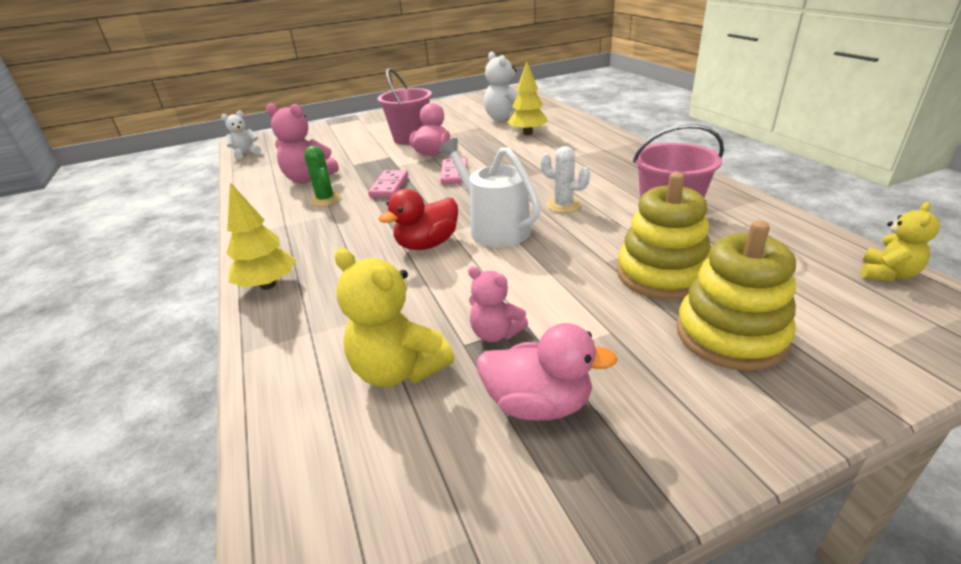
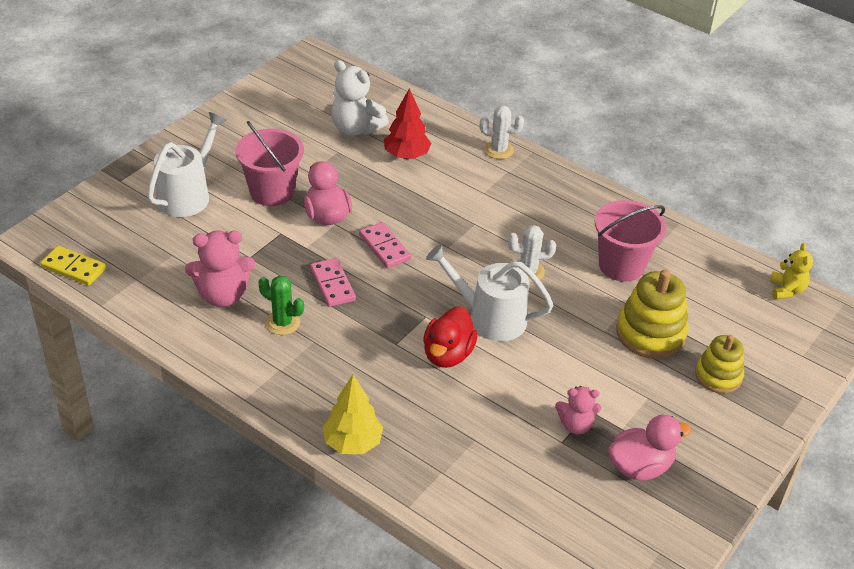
camera: 35 degrees left, 10 degrees up
(246, 154) = (74, 268): white teddy bear -> yellow domino
(357, 134) = (187, 195): none -> white watering can
(399, 370) = (536, 476): yellow teddy bear -> none
(528, 133) = (406, 155): yellow tree -> red tree
(607, 138) = (498, 150): none -> white cactus
(730, 335) = (718, 376): yellow stacking toy -> yellow stacking toy, size x0.65

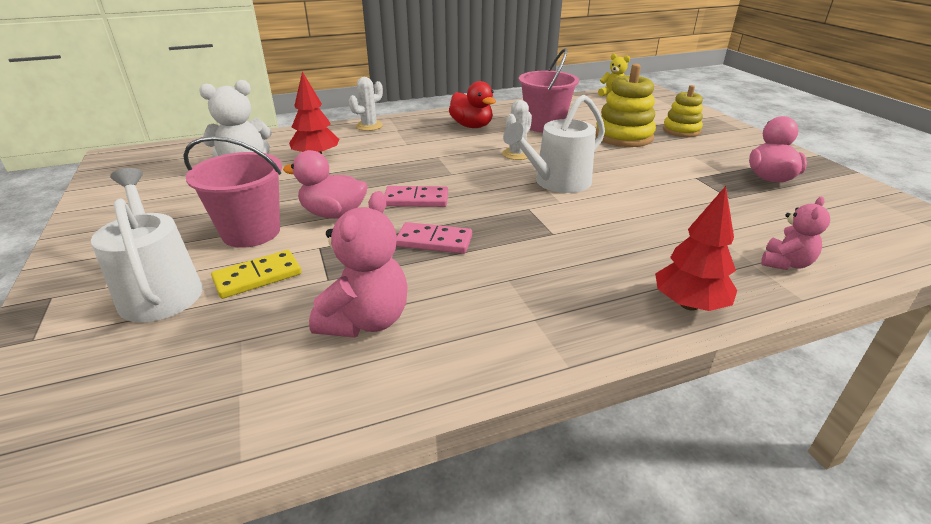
camera: 55 degrees left, 10 degrees down
(74, 268) = (114, 466): yellow domino -> yellow domino (257, 277)
(282, 323) = (459, 291): green cactus -> none
(352, 442) = (689, 304): yellow tree -> red tree
(448, 354) = (588, 213): red duck -> red duck (472, 126)
(575, 425) = (711, 187): pink teddy bear -> pink teddy bear (785, 263)

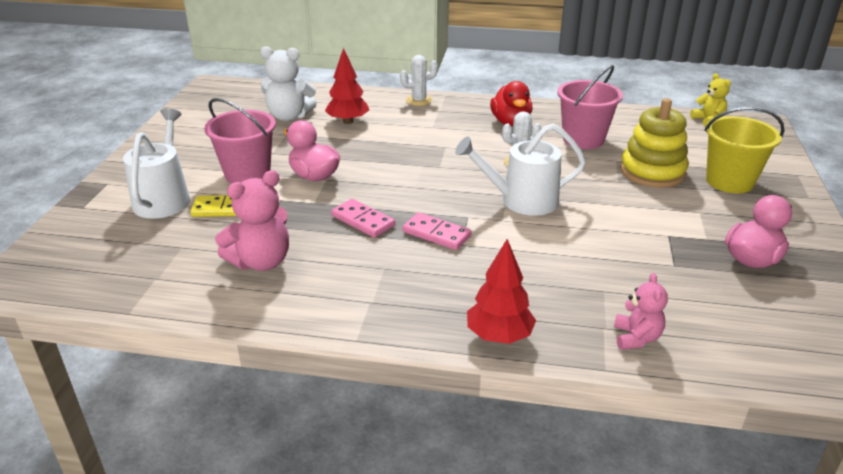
camera: 30 degrees right, 0 degrees up
(416, 199) = (385, 182): pink domino -> pink domino (436, 234)
(681, 130) = (729, 181): yellow stacking toy -> yellow bucket
(785, 263) = (636, 338): pink teddy bear -> pink teddy bear turned 60 degrees counterclockwise

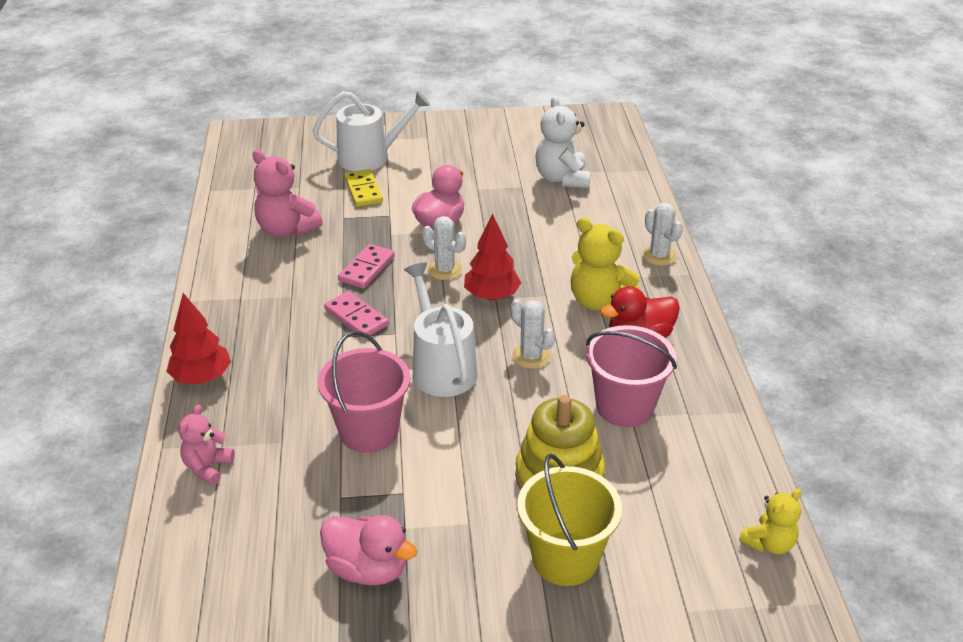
camera: 75 degrees right, 5 degrees up
(247, 174) = (429, 186): pink bucket -> pink bucket (369, 431)
(348, 121) = (571, 217): red tree -> red tree (491, 296)
(387, 183) = (444, 270): none -> white cactus
(436, 234) = (356, 317): pink domino -> pink domino turned 60 degrees counterclockwise
(462, 129) = (598, 301): none -> yellow teddy bear
(636, 338) = (208, 467): pink teddy bear -> pink teddy bear turned 120 degrees clockwise

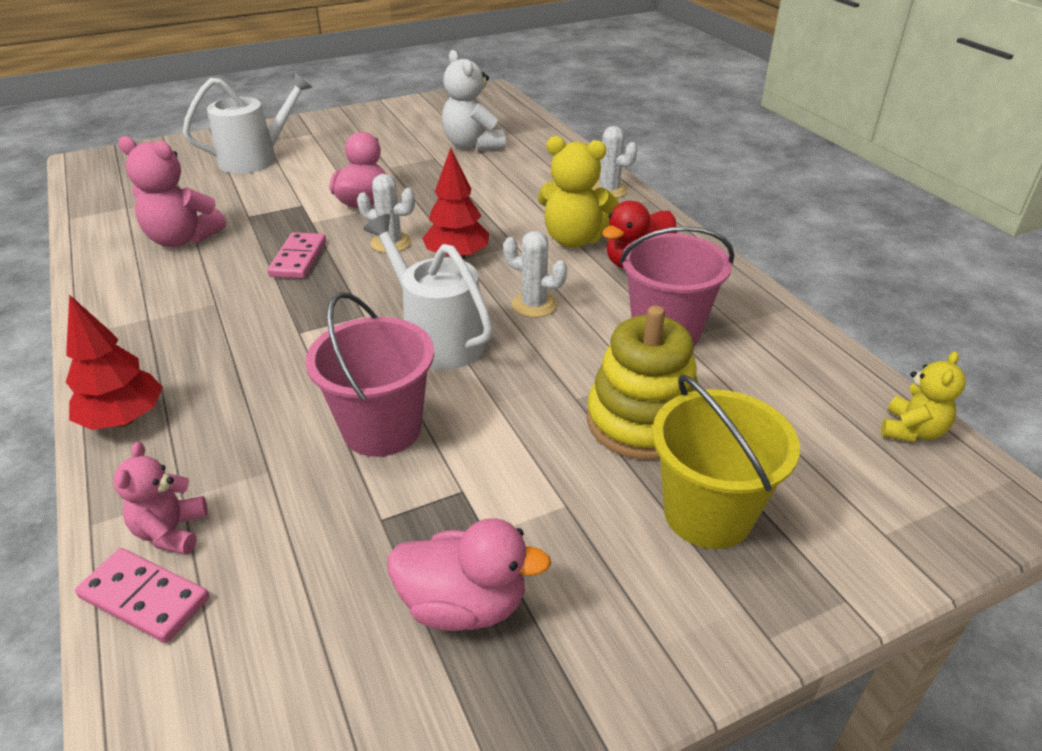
camera: 20 degrees left, 0 degrees up
(356, 317) = (308, 309): pink domino -> pink domino (145, 598)
(363, 190) = (261, 188): yellow domino -> none

